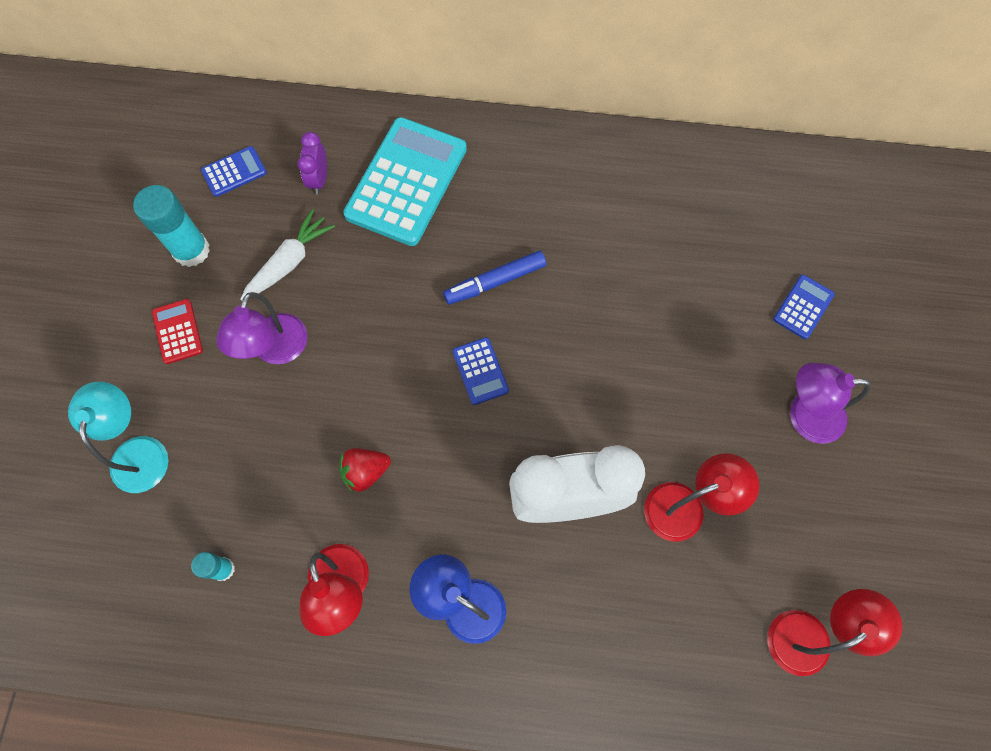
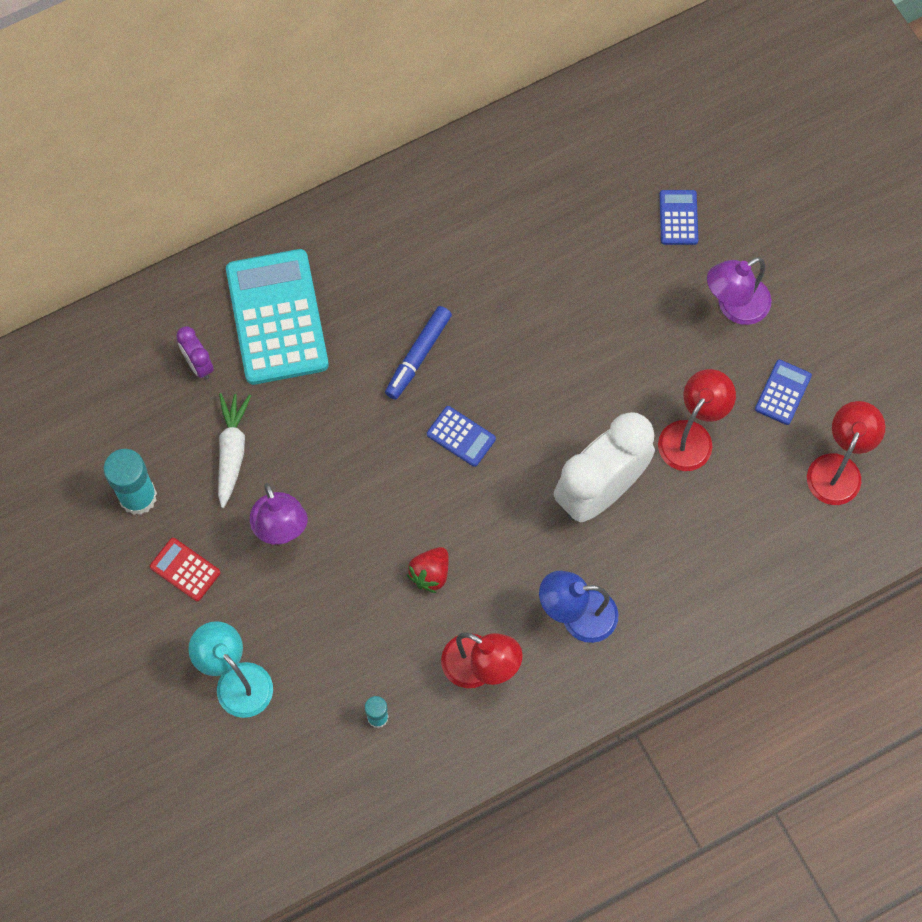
camera: 35 degrees left, 0 degrees up
(234, 172) = (116, 405): blue calculator -> blue calculator (783, 392)

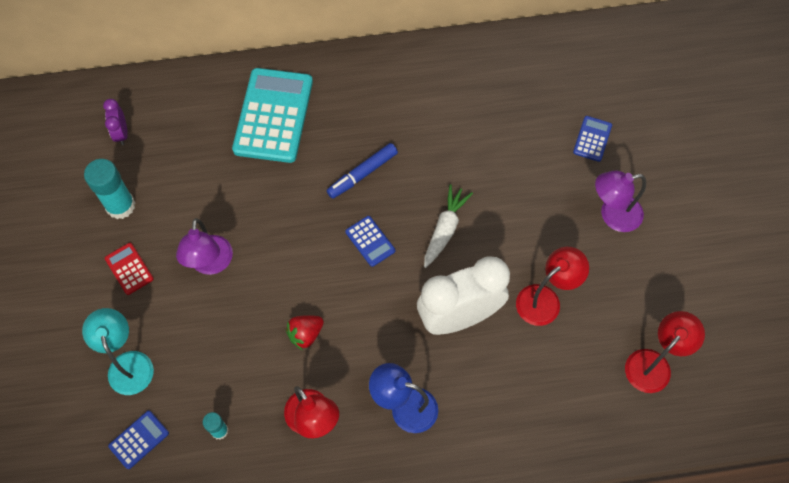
camera: 20 degrees right, 5 degrees down
(198, 364) = (205, 129): purple clock -> purple clock (121, 133)
(232, 451) = (201, 196): white carrot -> white carrot (445, 229)
(783, 392) = (629, 290): blue calculator -> blue calculator (139, 439)

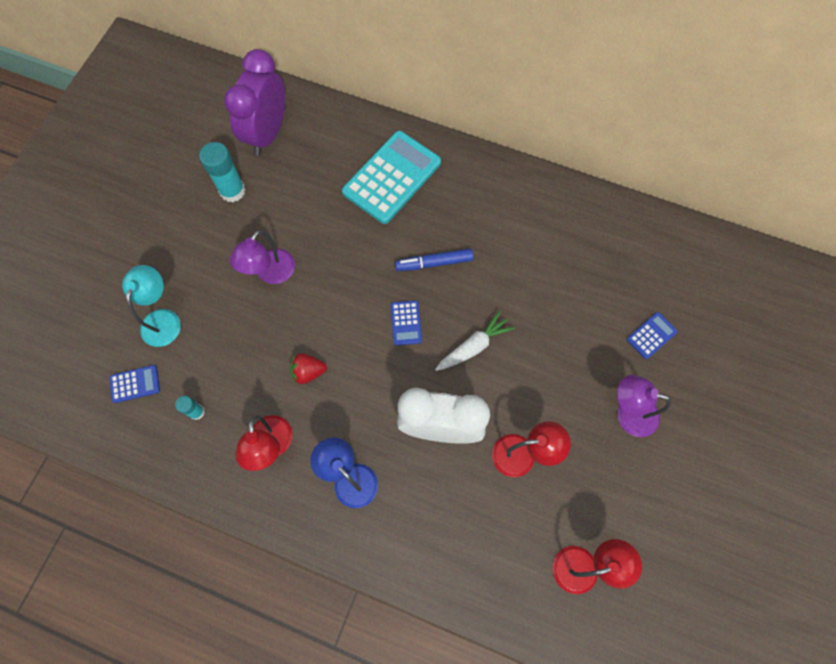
camera: 30 degrees right, 5 degrees up
(121, 133) = (267, 133): purple clock -> purple clock, size x2.26
(129, 269) = (209, 244): red calculator -> none

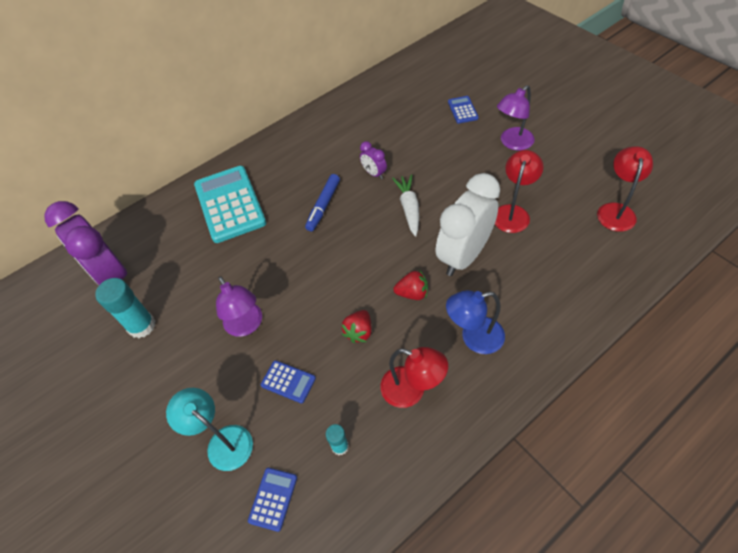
camera: 55 degrees left, 15 degrees down
(372, 399) = (412, 293): none -> red strawberry
(406, 323) = (361, 244): blue calculator -> blue calculator (288, 382)
(502, 288) = (374, 173): none -> purple clock

